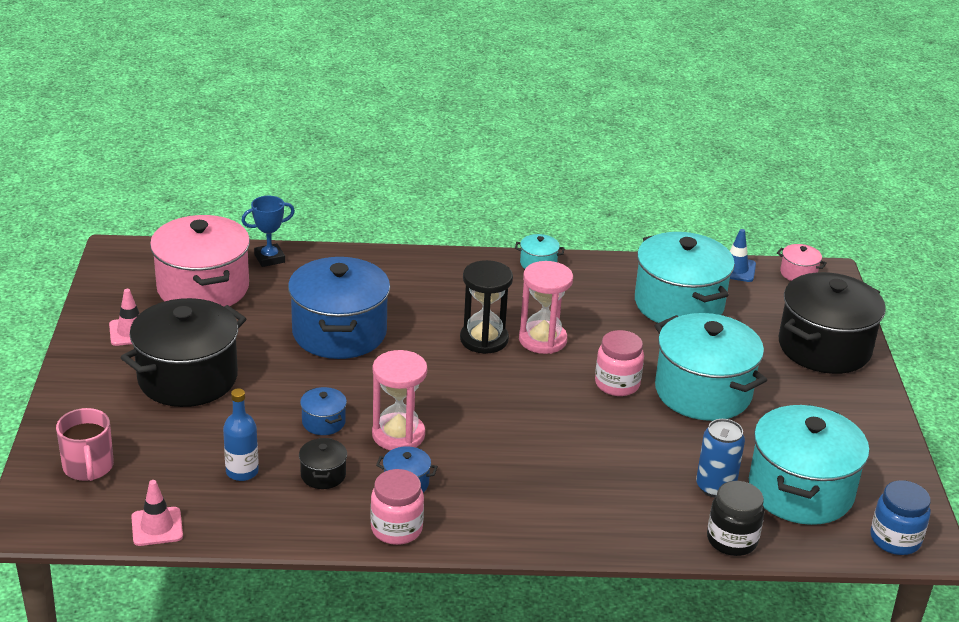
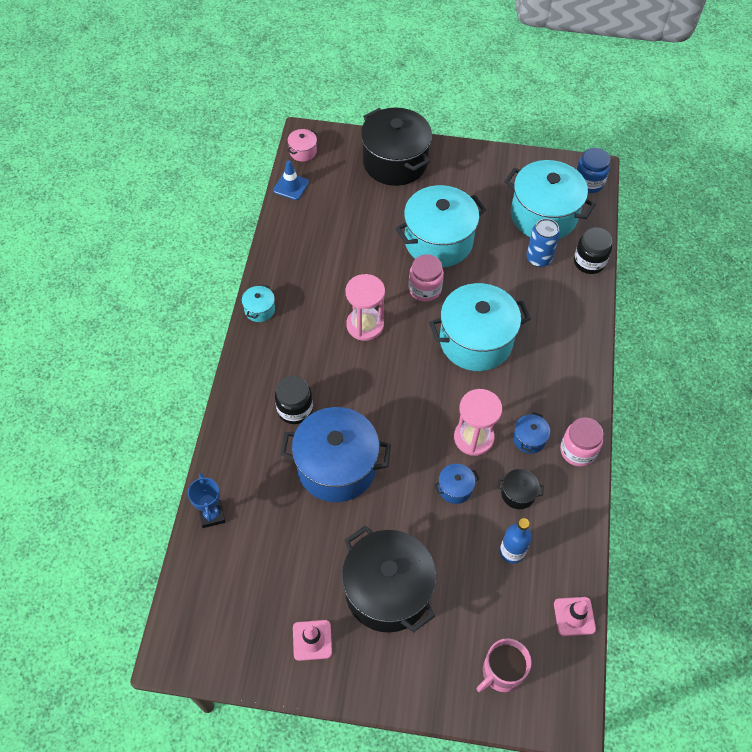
camera: 80 degrees left, 25 degrees up
(88, 467) = (501, 672): pink mug -> pink mug turned 150 degrees clockwise
(203, 288) = (251, 575): pink pot -> none
(409, 299) = (295, 409): none -> black jar
(484, 339) = (359, 364): black hourglass -> none
(679, 304) = (331, 231): turquoise pot -> turquoise pot (475, 341)

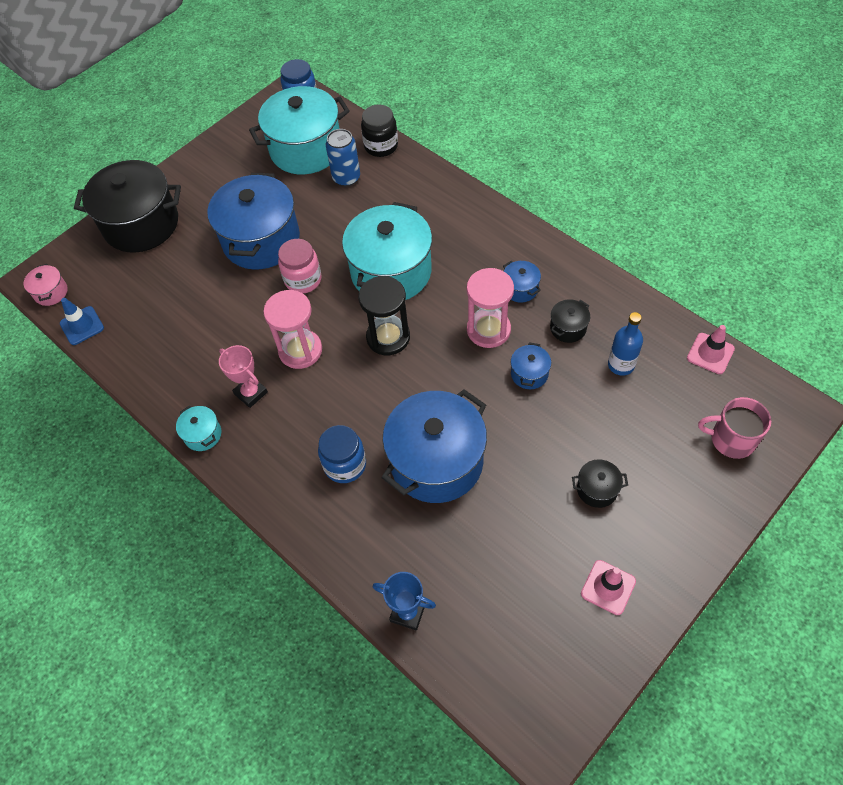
camera: 50 degrees left, 0 degrees up
(295, 409) = (345, 465): black jar -> blue jar
(310, 317) = (251, 393): none -> pink trophy
(387, 591) = (597, 489): black pot -> black pot, size x0.42
(417, 374) = (388, 337): none -> black hourglass
(438, 241) = (261, 240): turquoise pot -> blue pot
(501, 672) = (731, 439): pink mug -> pink mug turned 105 degrees clockwise
(577, 451) = (557, 260): pink jar -> none

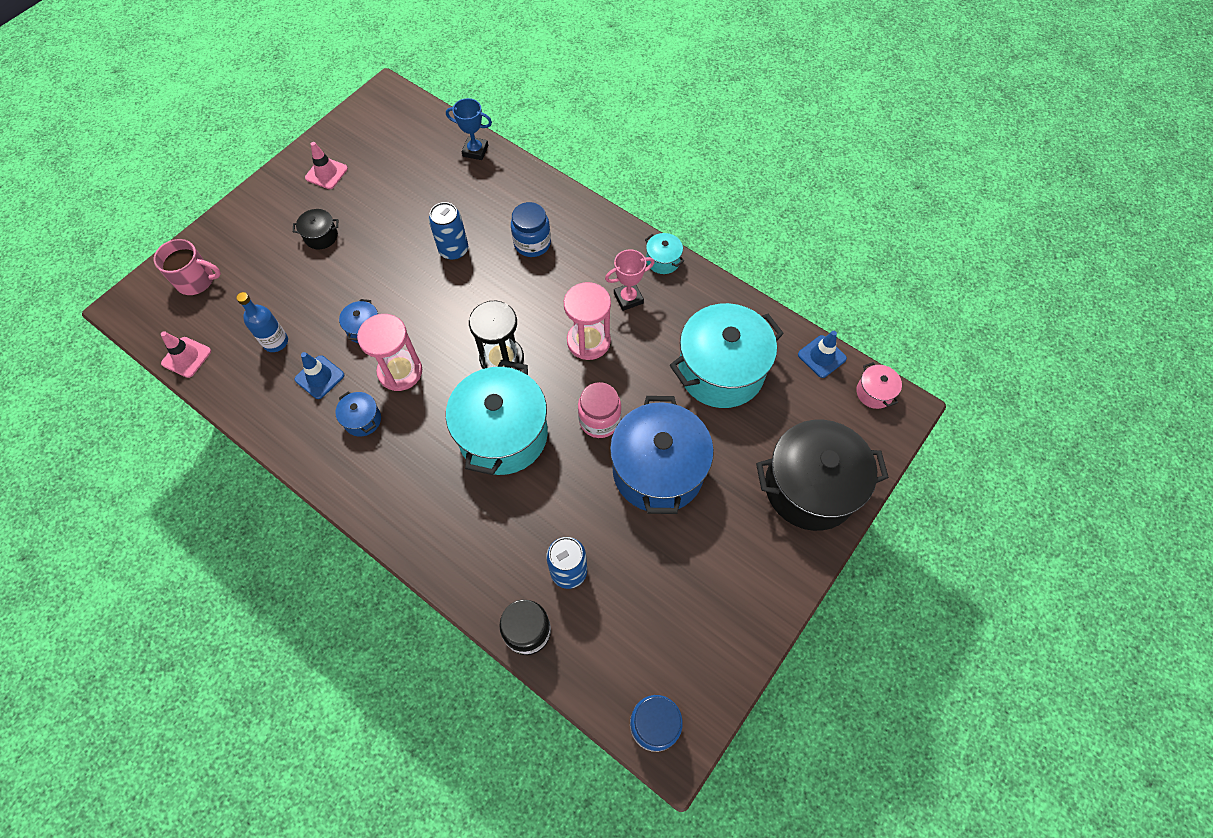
camera: 170 degrees right, 5 degrees up
(251, 393) = (628, 298): pink trophy -> pink trophy turned 60 degrees counterclockwise
(306, 149) = (630, 621): turquoise pot -> turquoise pot (721, 371)
(436, 461) = (454, 250): blue pot -> blue can
(568, 328) = (319, 377): black pot -> blue traffic cone

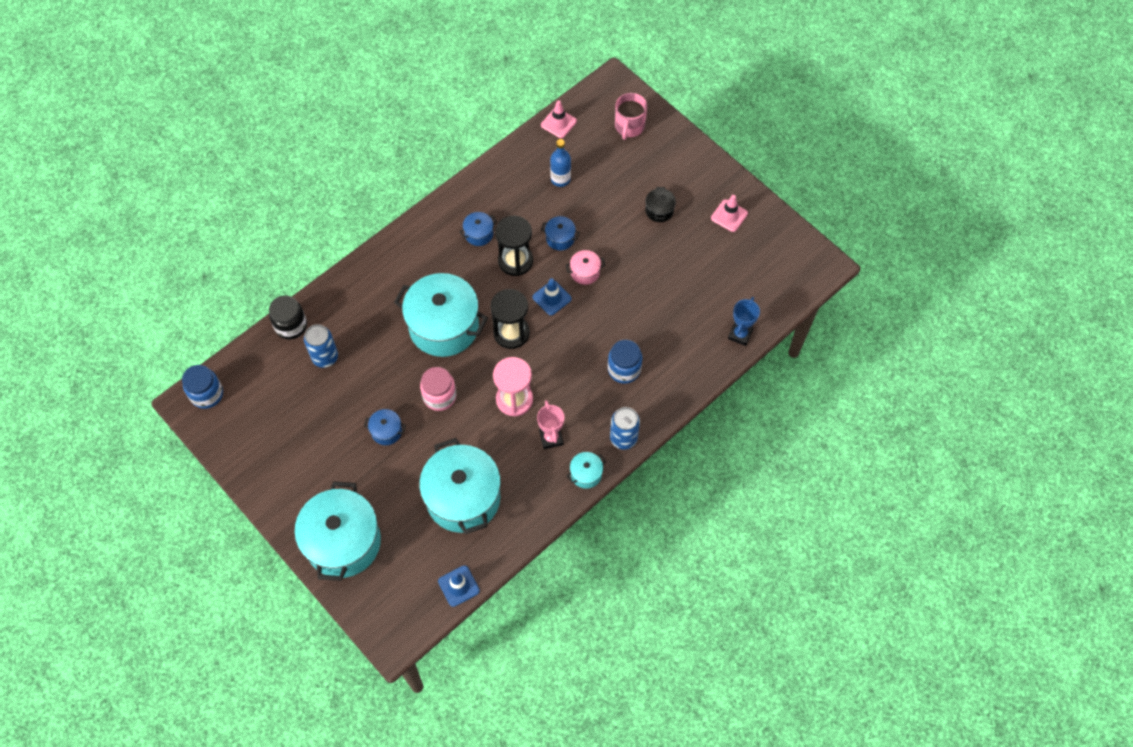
camera: 100 degrees right, 0 degrees up
(319, 377) = (522, 207): blue traffic cone -> blue traffic cone (552, 298)
(400, 371) = (515, 261): pink hourglass -> black hourglass
(454, 250) = (627, 307): blue can -> blue can (623, 438)
(658, 470) = (386, 431): blue pot -> blue pot, size x0.42
(810, 487) = (343, 542): black pot -> turquoise pot
(874, 392) = (414, 620): pink pot -> pink pot (585, 272)

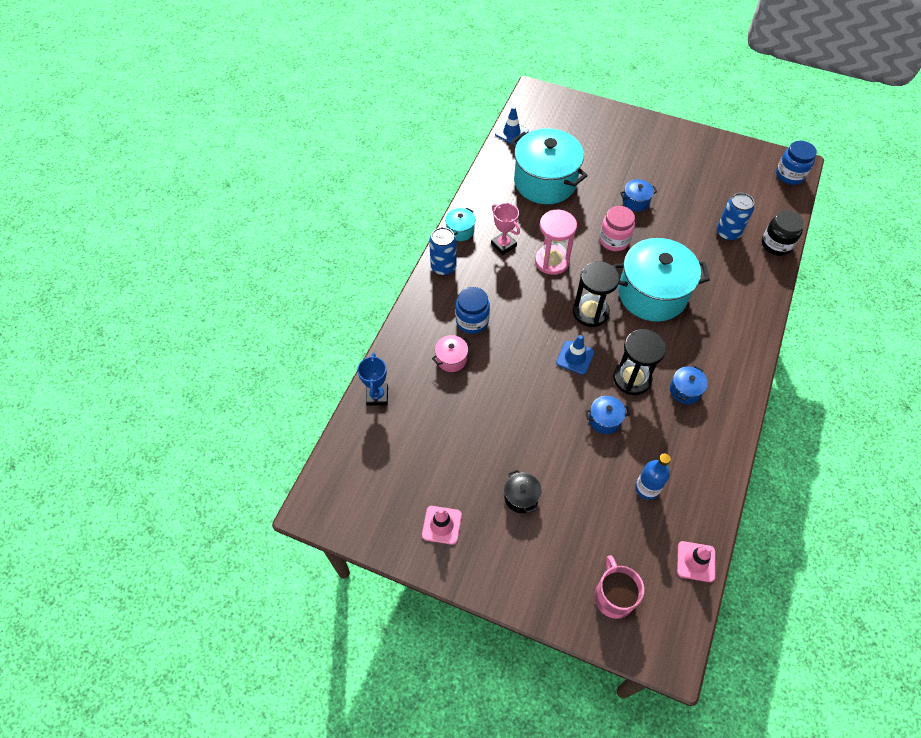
camera: 155 degrees right, 5 degrees down
(343, 542) = (610, 128): turquoise pot -> none
(585, 272) = (559, 395): pink pot -> pink pot (451, 359)

